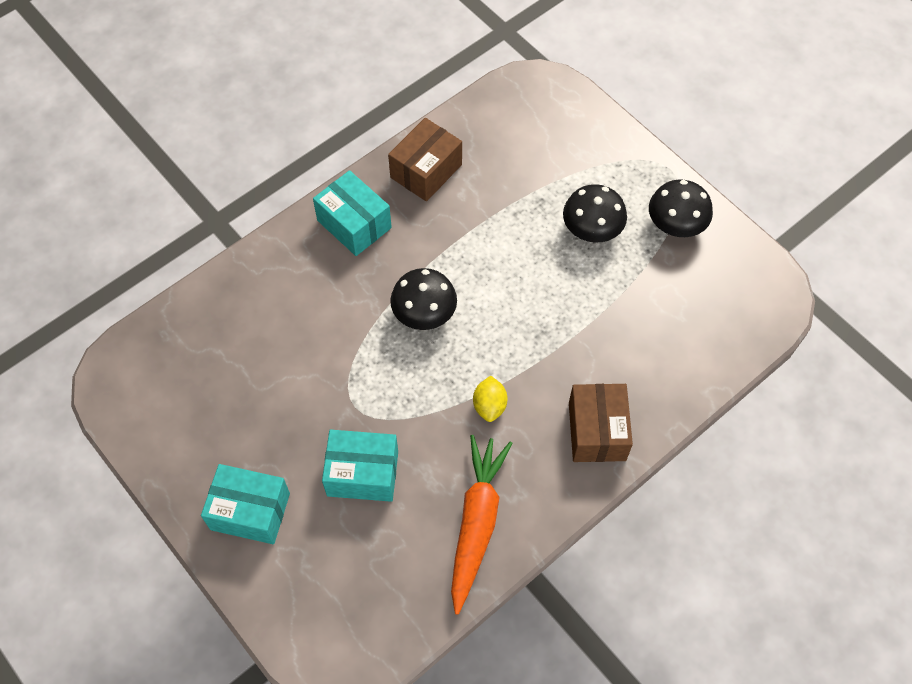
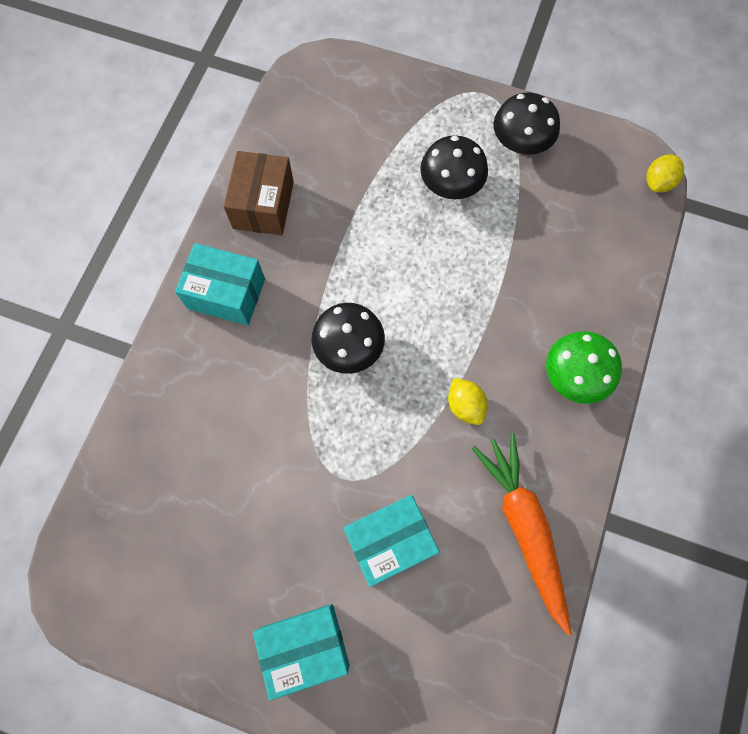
camera: 30 degrees left, 10 degrees up
(597, 431) = (574, 376): brown box -> green mushroom
(779, 316) = (658, 182): none -> yellow lemon

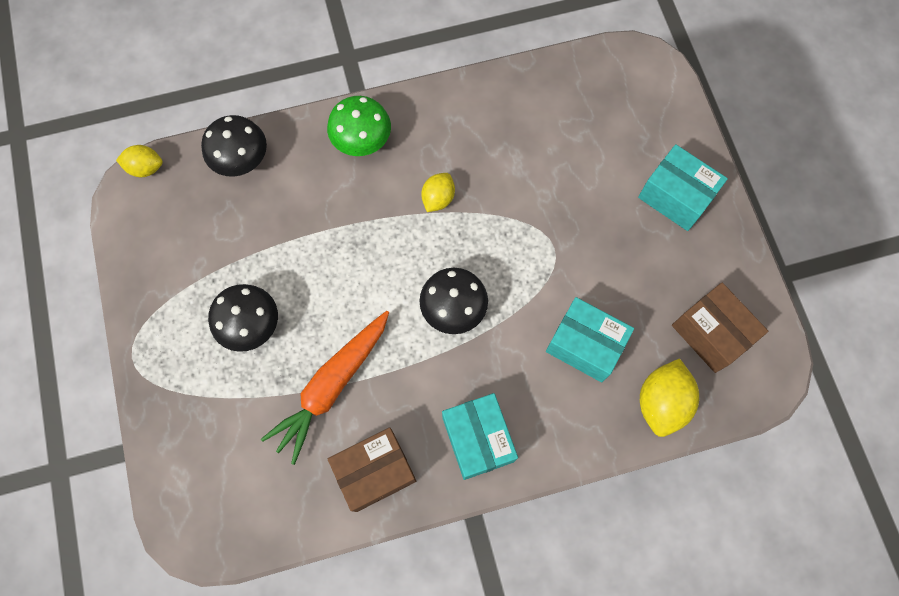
camera: 125 degrees left, 0 degrees up
(133, 465) = (661, 402): none -> yellow lemon
(152, 563) = (711, 333): none -> brown box
(390, 541) = (570, 188): turquoise box -> turquoise box (585, 345)
(520, 143) = (170, 294): black mushroom -> black mushroom (241, 159)
(524, 527) = (496, 113): orange carrot -> orange carrot (331, 387)

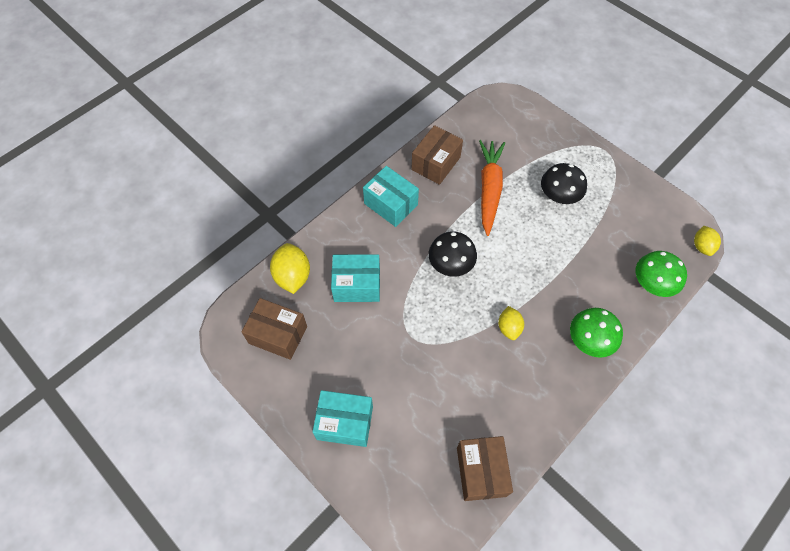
camera: 150 degrees right, 10 degrees down
(145, 168) = (701, 246): yellow lemon -> yellow lemon turned 60 degrees counterclockwise
(241, 159) = (652, 283): black mushroom -> green mushroom
(561, 85) = (481, 471): none -> brown box

